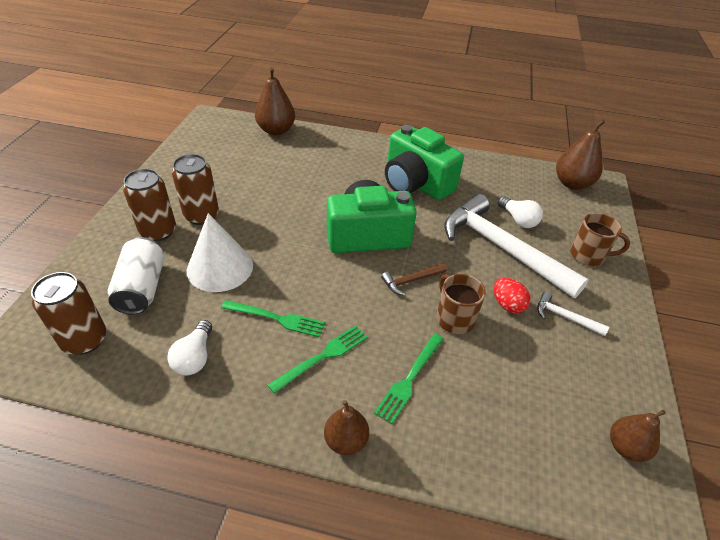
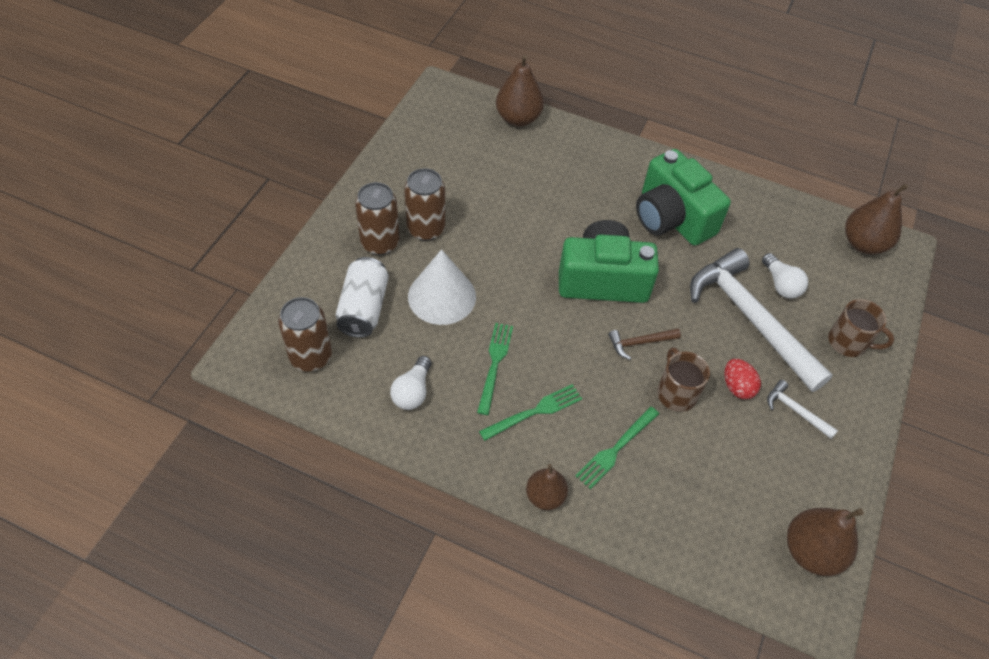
camera: 10 degrees right, 10 degrees up
(277, 318) = (494, 364): green fork -> green fork turned 105 degrees counterclockwise
(626, 447) = (811, 551): brown pear -> brown pear, size x1.56

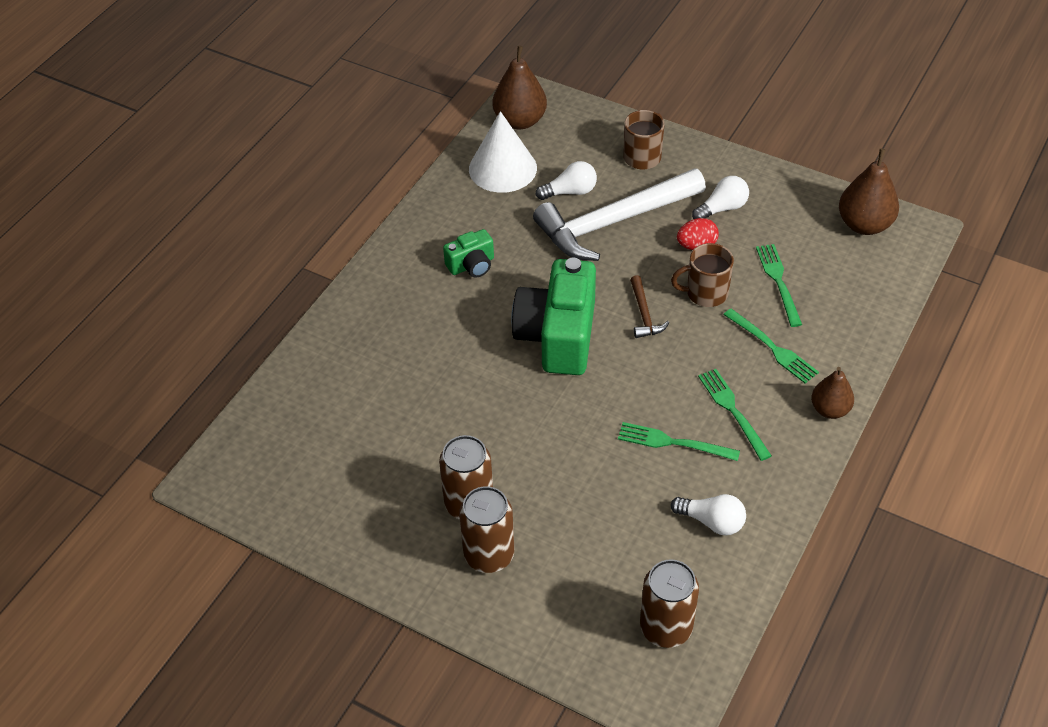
camera: 80 degrees left, 5 degrees down
(364, 308) = (593, 572): white can -> none
(442, 296) = (577, 490): white cone -> white cone (502, 168)
(518, 118) = (283, 396): brown pear -> none
(671, 218) = (471, 265): green camera -> green camera, size x0.49
(705, 458) = (778, 281): none -> green fork
(795, 411) = (722, 208): white hammer -> white light bulb

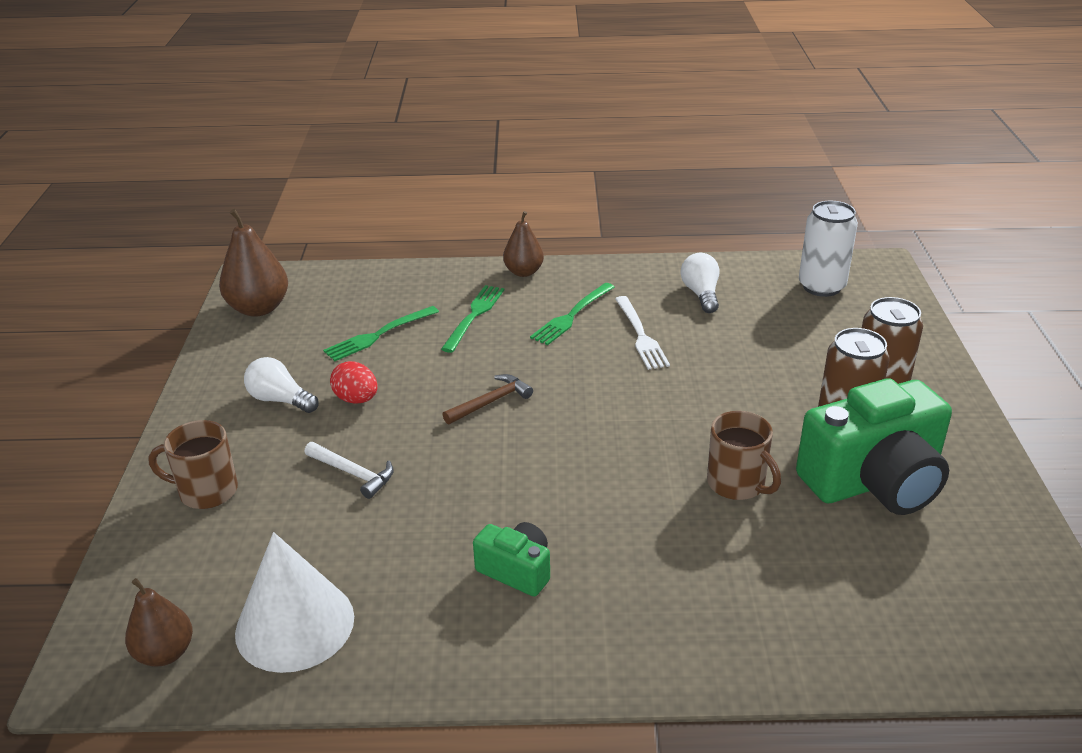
camera: 120 degrees left, 15 degrees down
(520, 121) = (165, 653): brown pear -> brown pear, size x0.64
(558, 336) = (574, 450): green camera -> green camera (874, 482)
(570, 192) = (313, 533): white light bulb -> none
(613, 222) = (353, 473): white hammer -> white hammer, size x0.41
(666, 628) = (821, 286): brown can -> white can
(672, 443) = (641, 335): green fork -> white fork
(705, 293) = (428, 373): brown mug -> brown mug (737, 484)

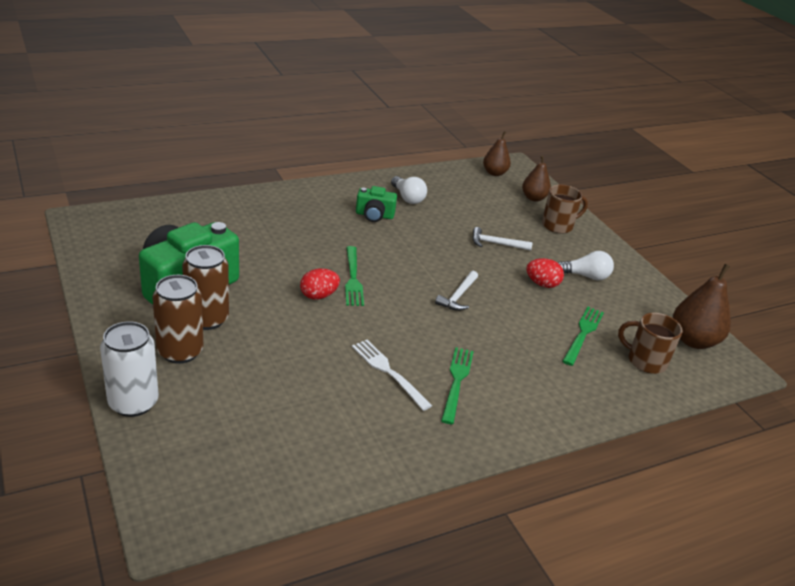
camera: 150 degrees right, 0 degrees up
(295, 624) = (454, 186): white cone -> none
(474, 315) = (533, 366): green fork -> green fork (353, 279)
(490, 402) = (458, 296): brown hammer -> white hammer
(523, 272) = (536, 426): brown pear -> brown pear (533, 198)
(684, 434) = (318, 296): none -> red egg
(701, 294) = (357, 433): white light bulb -> white light bulb (407, 198)
(737, 484) = (274, 270): brown mug -> brown mug (645, 361)
(821, 286) = (237, 472): white can -> white can (133, 403)

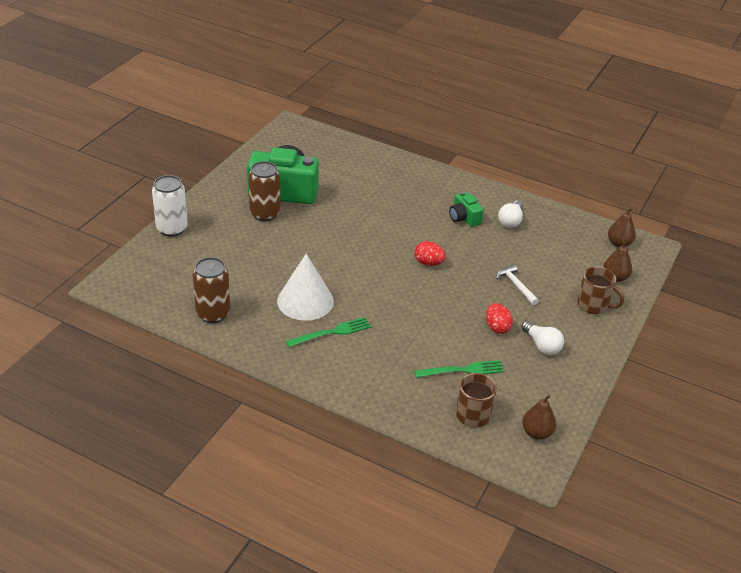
camera: 55 degrees right, 5 degrees up
(180, 351) = (227, 220): brown can -> brown can (213, 313)
(318, 296) = (341, 240): red egg -> red egg (428, 263)
(353, 279) = (378, 244): green fork -> none
(388, 372) = (305, 301): white fork -> white cone
(458, 296) = (423, 295): white hammer -> none
(693, 340) = (536, 433): brown pear -> brown pear, size x0.64

